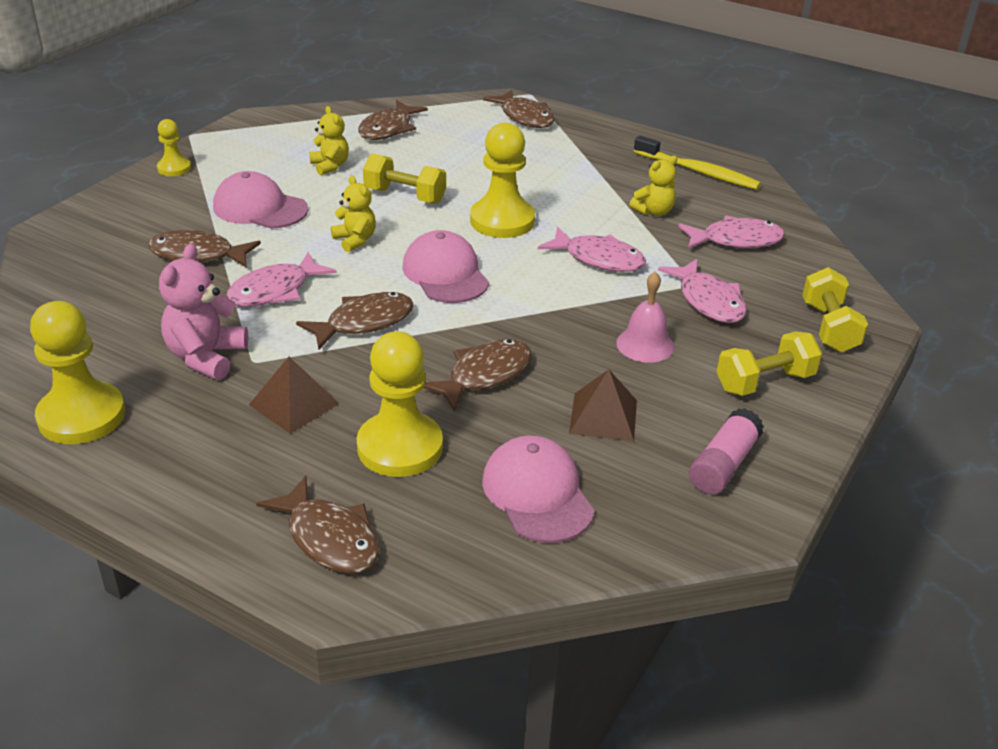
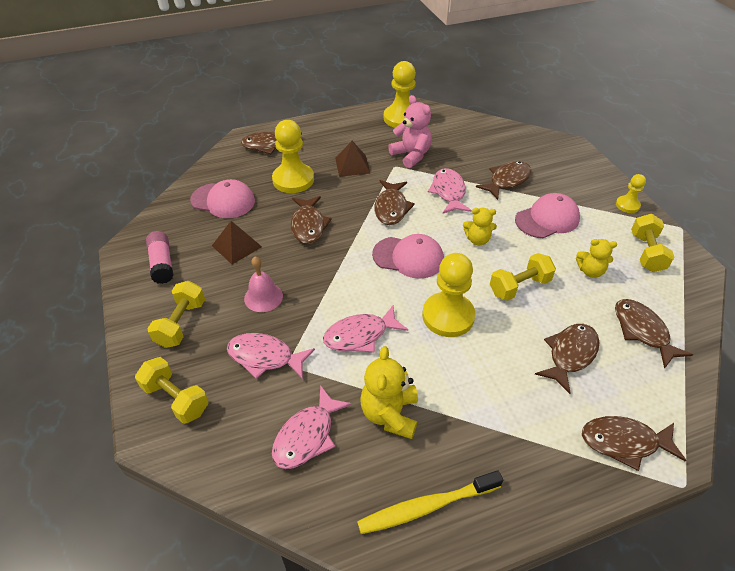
camera: 130 degrees right, 10 degrees up
(260, 144) = (646, 253): none -> yellow dumbbell
(464, 153) = (570, 355): none -> brown fish
(653, 211) = (390, 414): yellow teddy bear -> yellow teddy bear, size x1.54

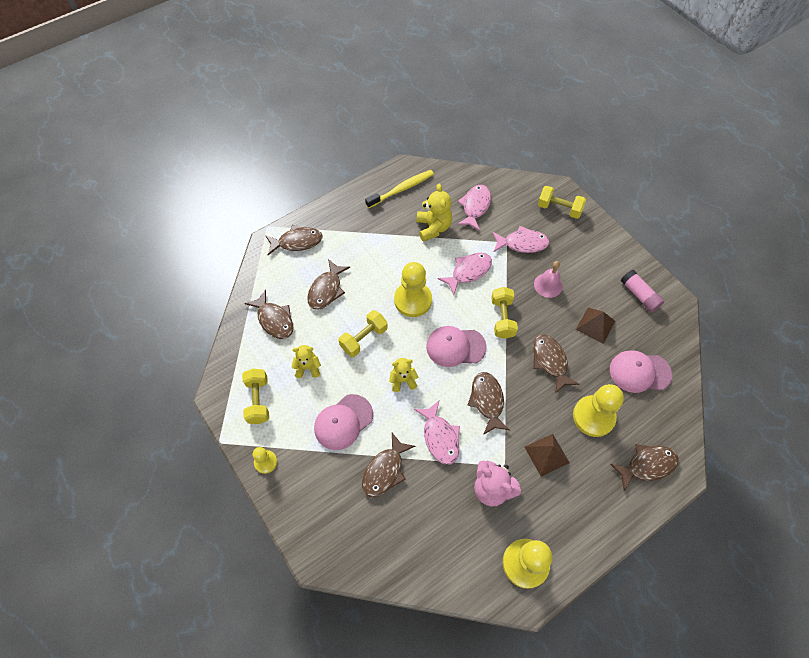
camera: 165 degrees right, 15 degrees up
(181, 323) = (590, 253): yellow dumbbell -> yellow dumbbell (502, 318)

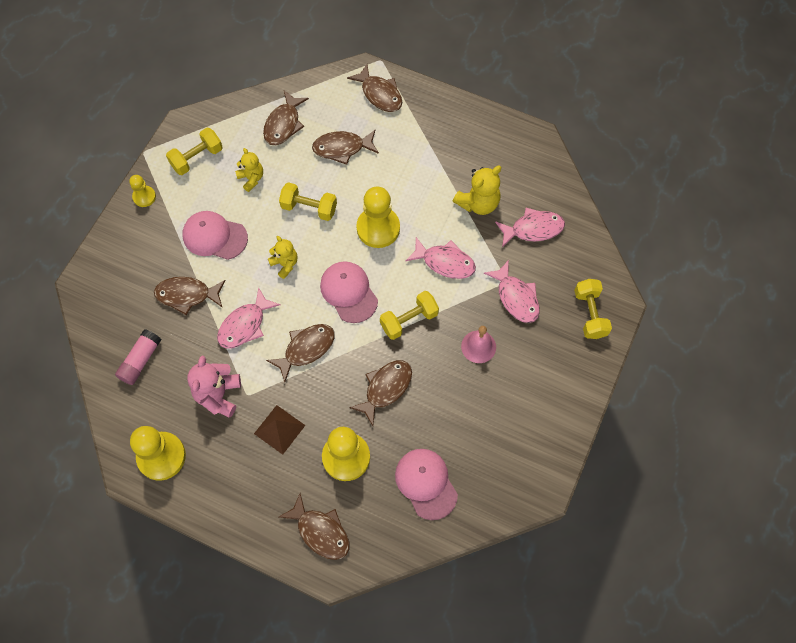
camera: 60 degrees right, 5 degrees up
(401, 189) = (507, 149): yellow toothbrush -> none
(595, 325) = (457, 415): brown pyramid -> none
(639, 295) = (526, 446): pink glue stick -> pink glue stick (140, 360)

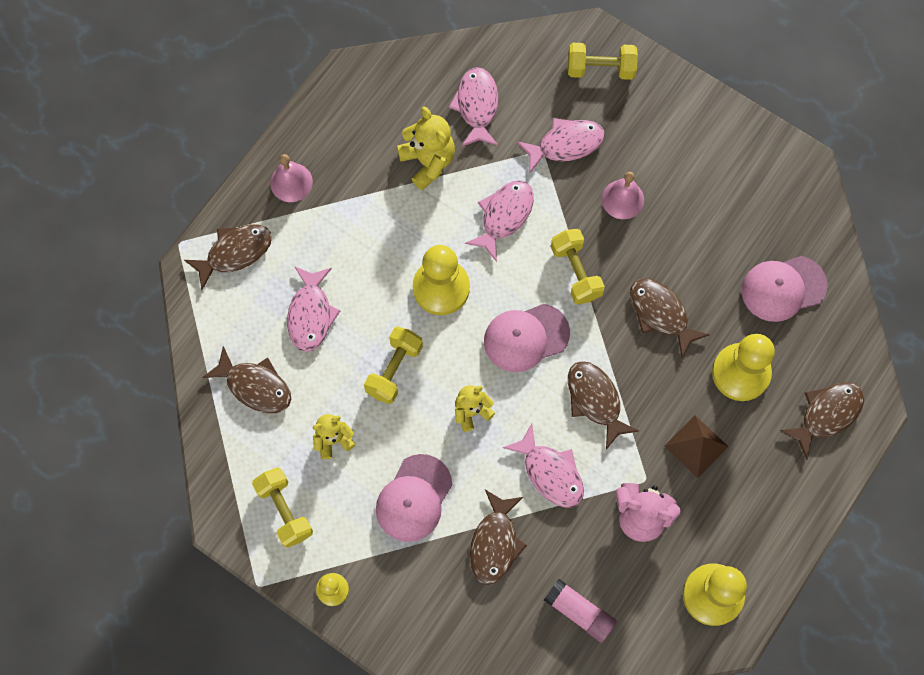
camera: 80 degrees left, 5 degrees up
(342, 148) = (311, 314): brown fish -> pink fish
(441, 118) = (291, 182): none -> pink bell

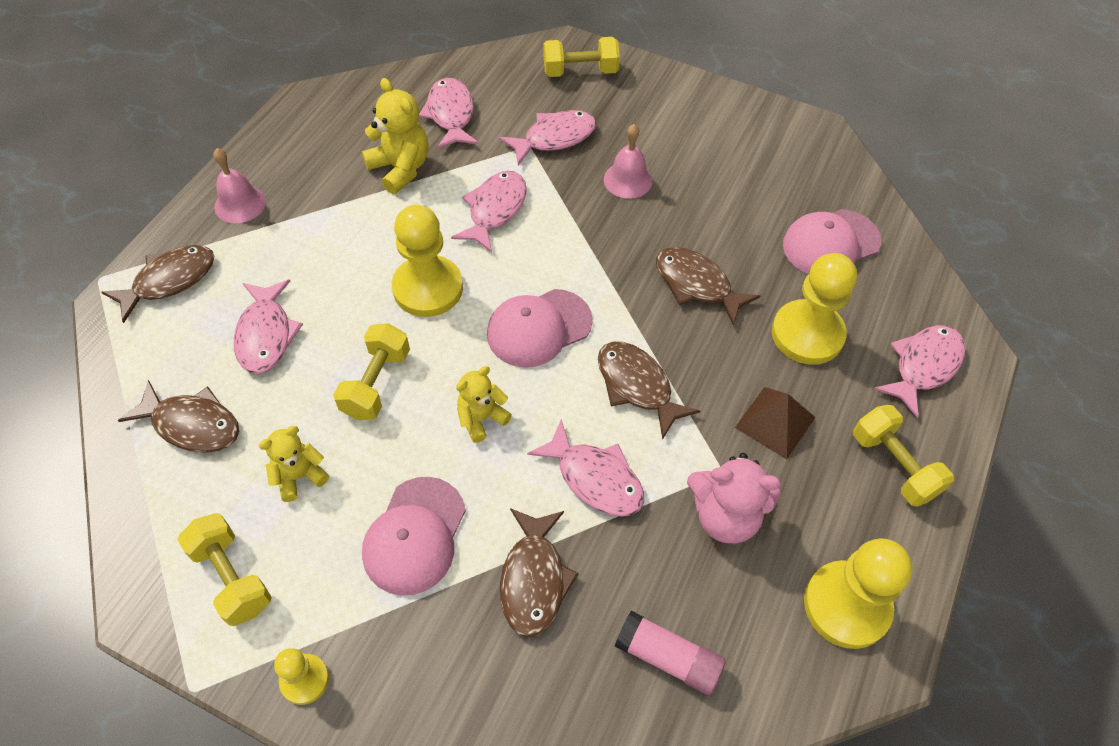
camera: 10 degrees left, 15 degrees down
(576, 272) = (587, 254): yellow dumbbell -> yellow dumbbell (893, 465)
(826, 414) = (923, 366): brown fish -> pink fish

